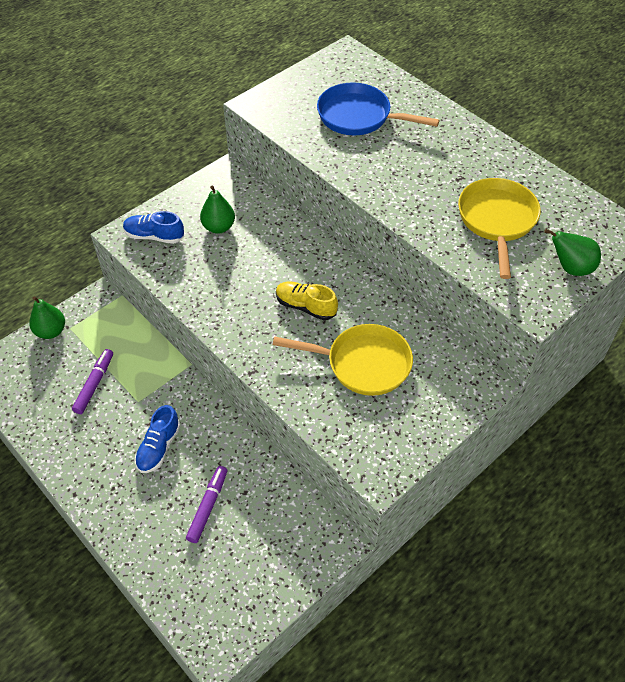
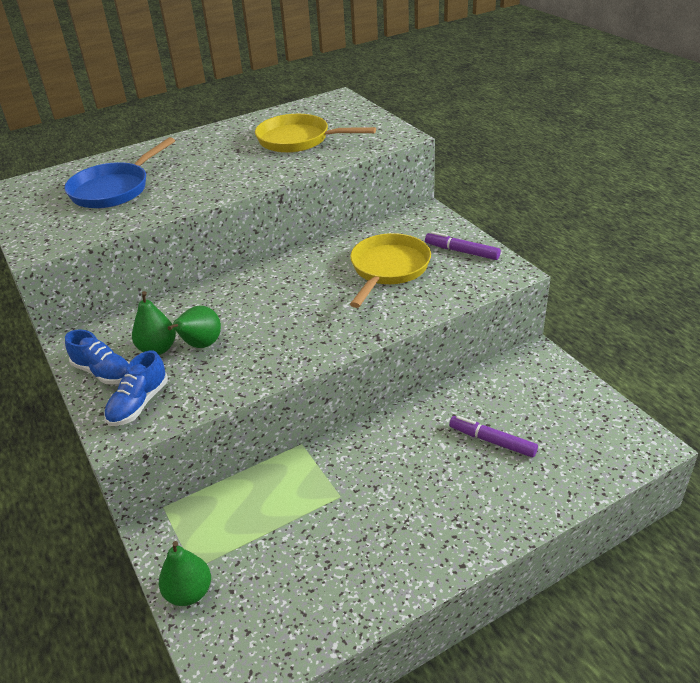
camera: 75 degrees left, 15 degrees down
(94, 384) = (300, 541): purple marker -> purple marker (462, 251)
(159, 447) = (410, 479): blue shoe -> blue shoe (103, 372)
(305, 306) = (305, 296): yellow shoe -> none
(570, 268) = (364, 119): green pear -> green pear (201, 345)

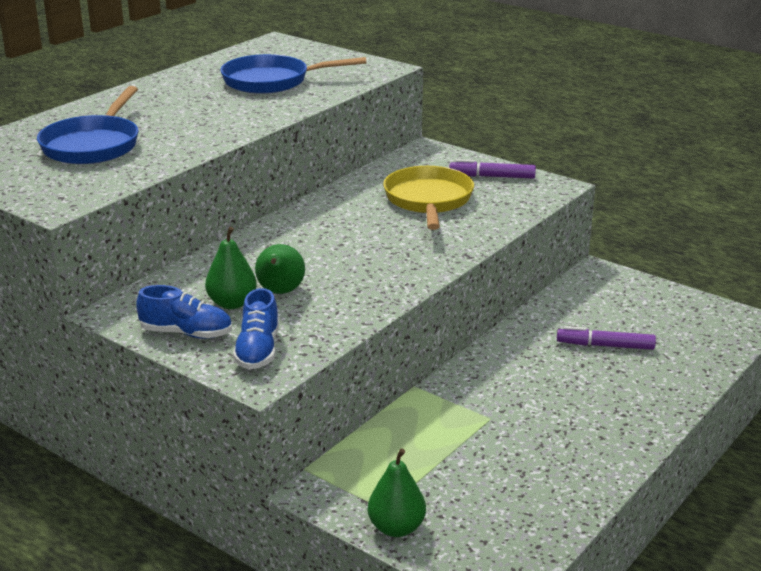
camera: 25 degrees left, 10 degrees down
(298, 140) = (272, 81): yellow pan -> blue pan

